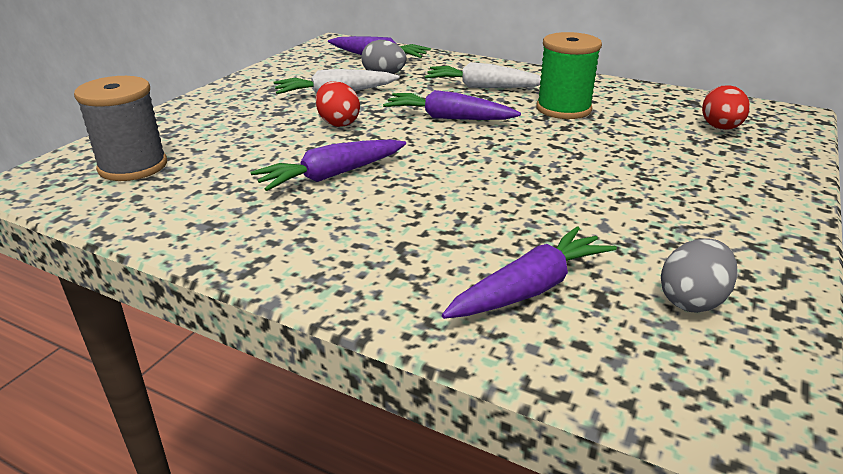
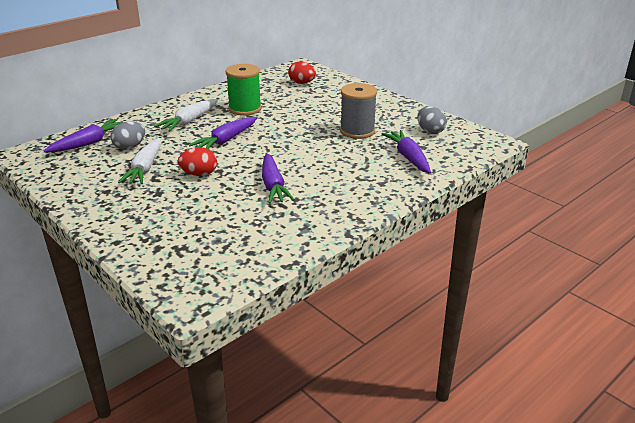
camera: 70 degrees left, 0 degrees up
(133, 166) = (202, 253): grey spool -> grey spool (357, 131)

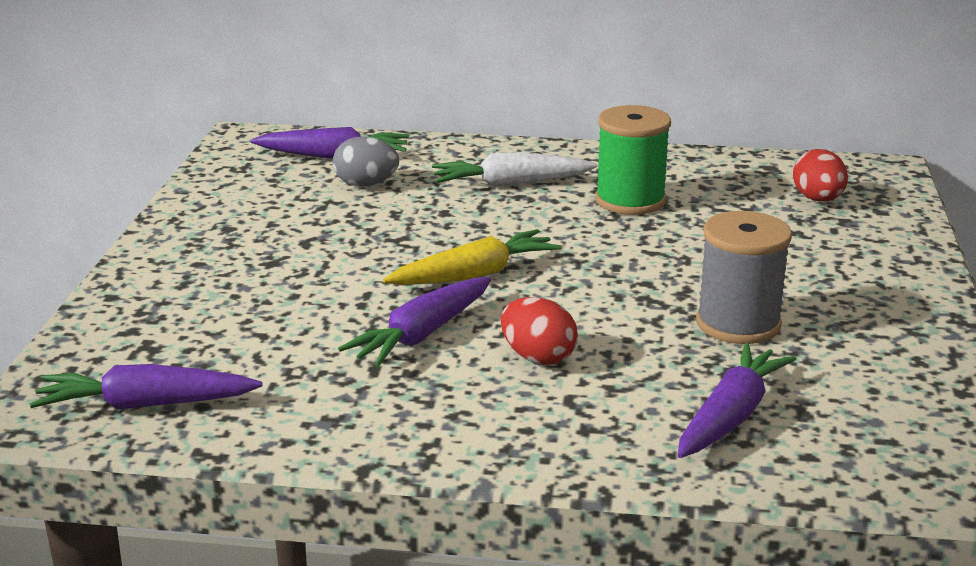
camera: 50 degrees right, 5 degrees down
(145, 168) = (324, 222): white carrot -> none
(199, 174) = (367, 264): red egg -> red egg (538, 357)
(226, 140) = (501, 235): purple carrot -> purple carrot (146, 405)
(247, 158) = (474, 275): none -> yellow carrot
(430, 131) = (883, 396): grey egg -> none

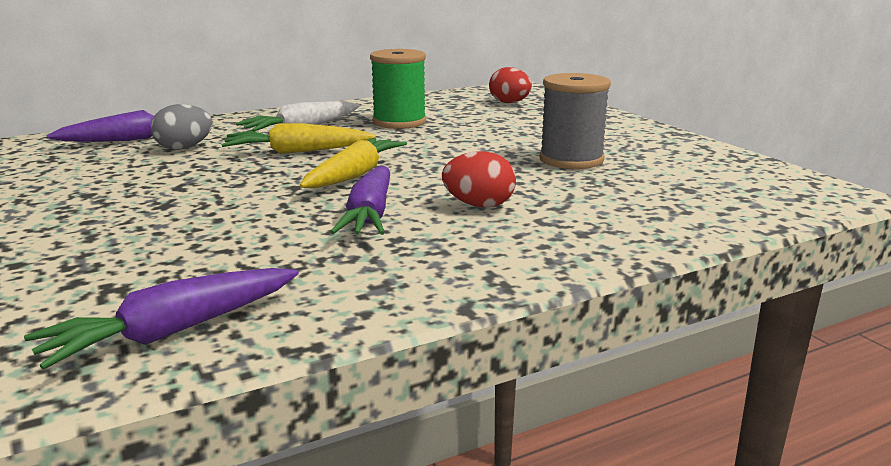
camera: 35 degrees left, 5 degrees down
(463, 221) = (297, 152): none -> yellow carrot
(730, 416) = (654, 201): purple carrot -> none

